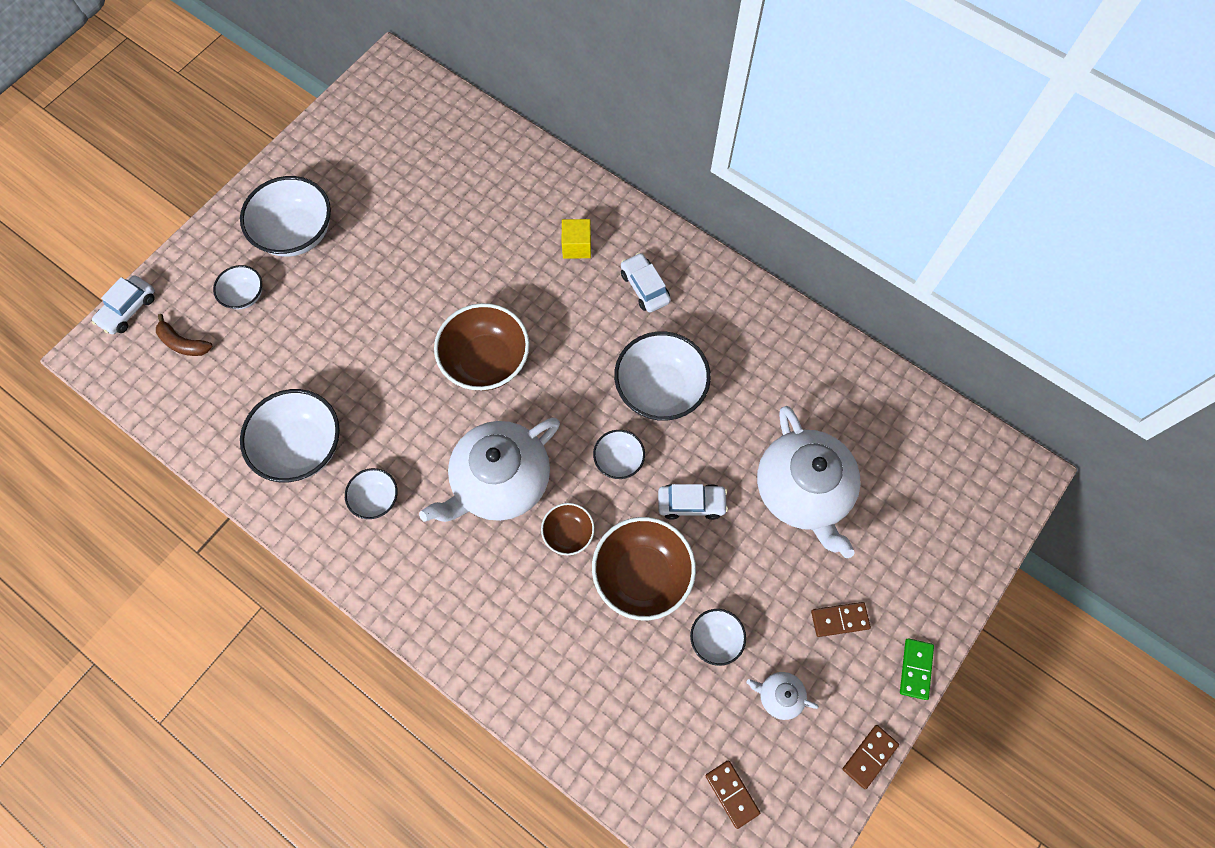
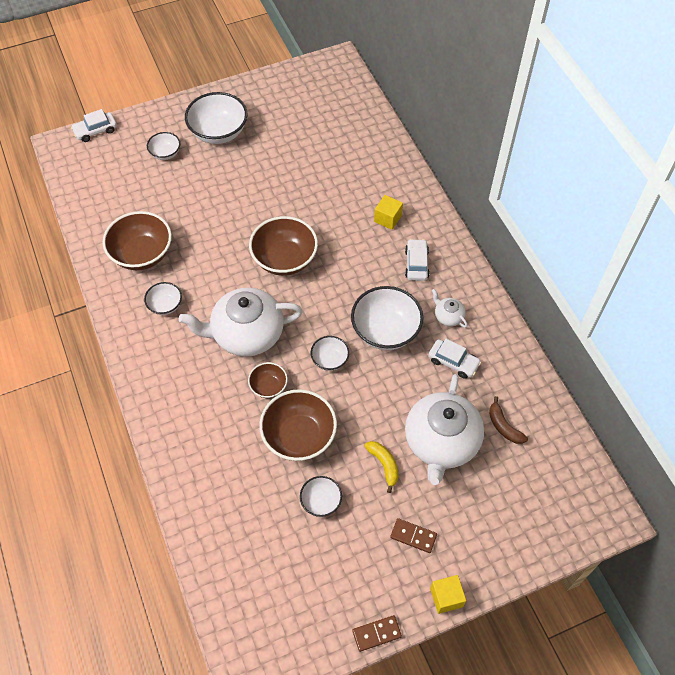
camera: 30 degrees right, 10 degrees down
(183, 343) = (113, 164): brown banana -> brown banana (503, 426)
(302, 447) = (142, 254): white bowl -> brown bowl
(691, 503) = (360, 410): white car -> white car (453, 362)
(732, 794) = (268, 601): brown domino -> none
(758, 554) = (384, 465): none -> yellow banana
(779, 696) = (340, 560): white teapot -> white teapot (448, 316)
(915, 669) = (446, 597): green domino -> yellow cube

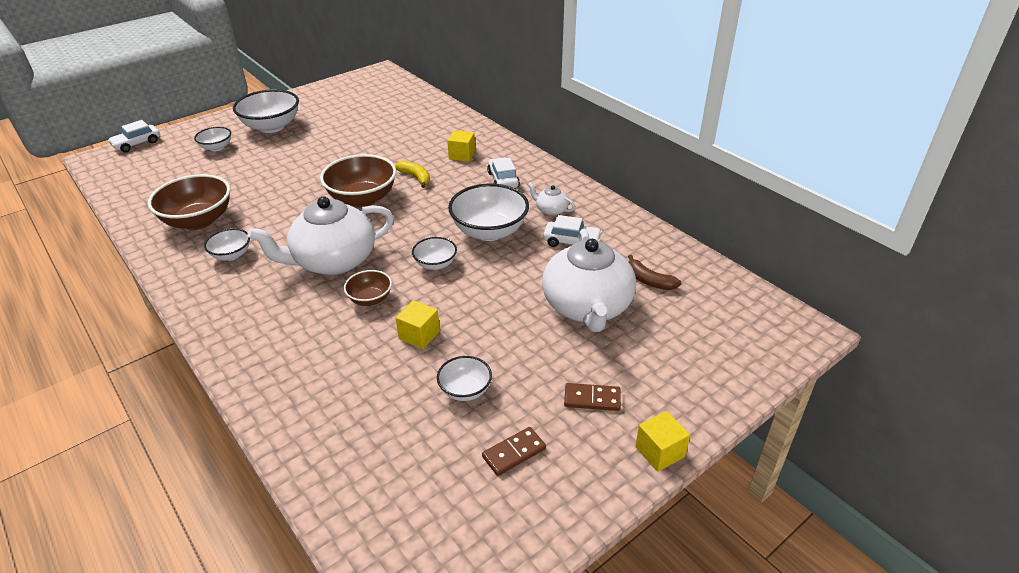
camera: 15 degrees left, 20 degrees down
(299, 436) = (419, 335): brown bowl -> yellow cube
(376, 633) = (587, 515): brown domino -> brown domino (514, 453)
(384, 465) = (530, 340): yellow banana -> yellow banana (415, 177)

